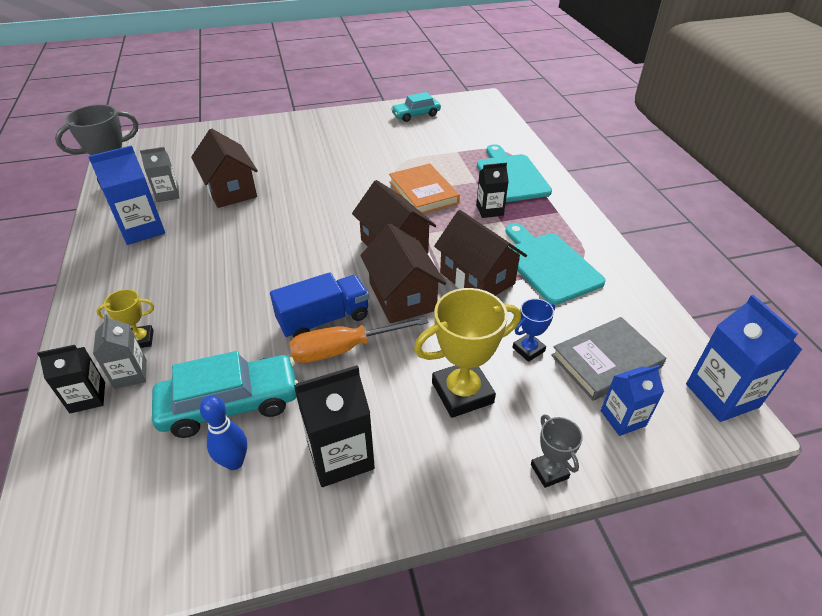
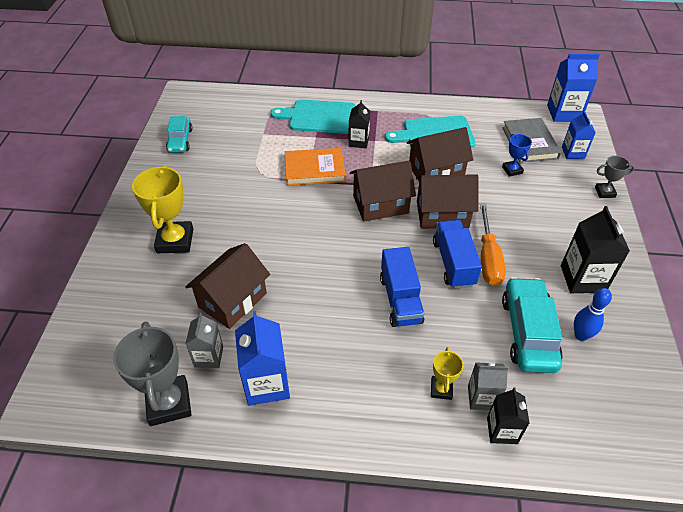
camera: 70 degrees left, 5 degrees up
(230, 190) = (232, 300): brown house -> brown house turned 45 degrees counterclockwise
(256, 288) = (400, 299): none -> blue truck
(462, 393) = (542, 209): yellow trophy -> yellow trophy (175, 241)

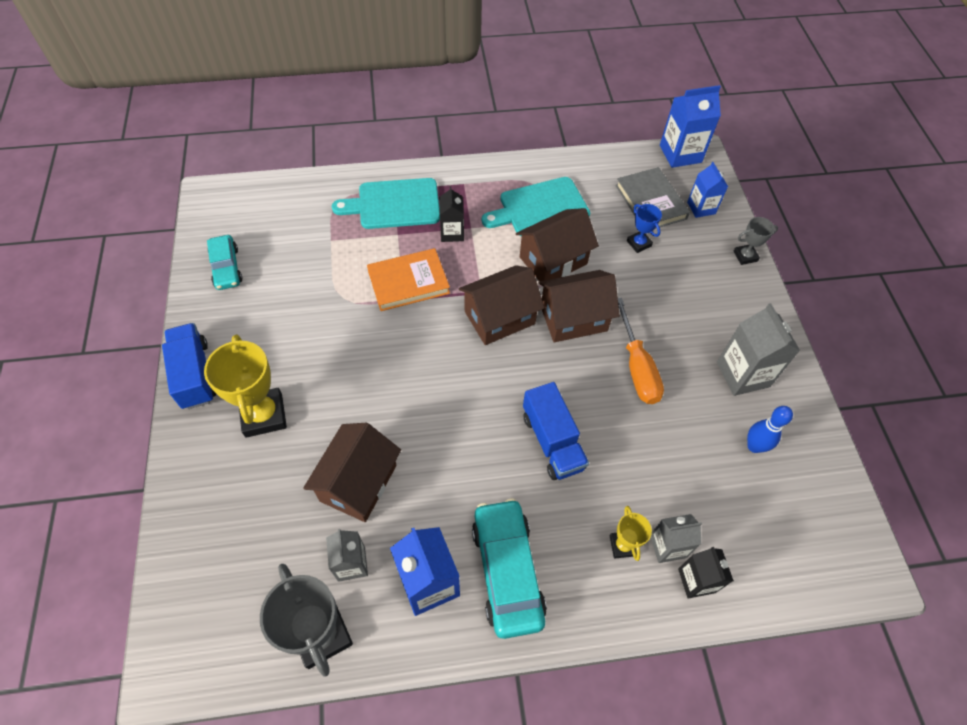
camera: 15 degrees left, 10 degrees up
(453, 263) = (600, 382): blue truck -> blue truck (195, 374)
(528, 332) = (699, 454): turquoise car -> turquoise car (507, 571)
(582, 278) = (743, 374): black carton -> grey carton

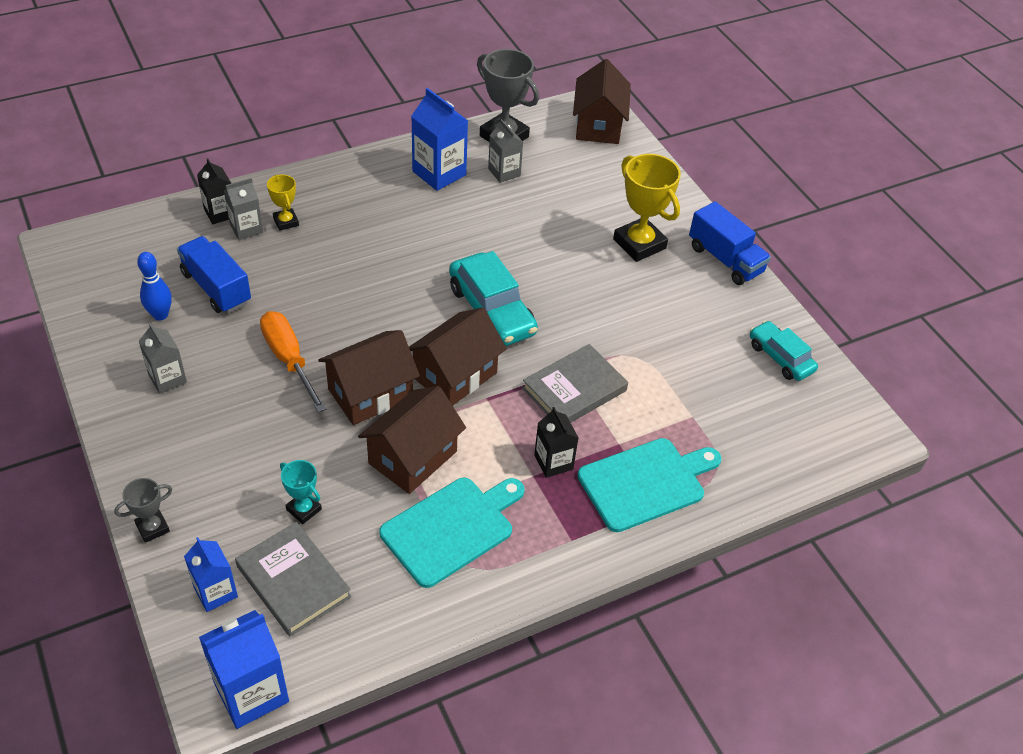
camera: 160 degrees right, 10 degrees down
(358, 483) = (527, 217): brown house -> brown house (598, 125)
(408, 282) = (574, 389): orange book -> grey book
(507, 571) = (379, 190): turquoise car -> turquoise car (492, 310)
(552, 441) = (365, 278): blue truck -> blue truck (216, 288)
(639, 243) = (304, 509): blue trophy -> turquoise trophy
(743, 374) = (167, 378): grey carton -> grey carton, size x0.63

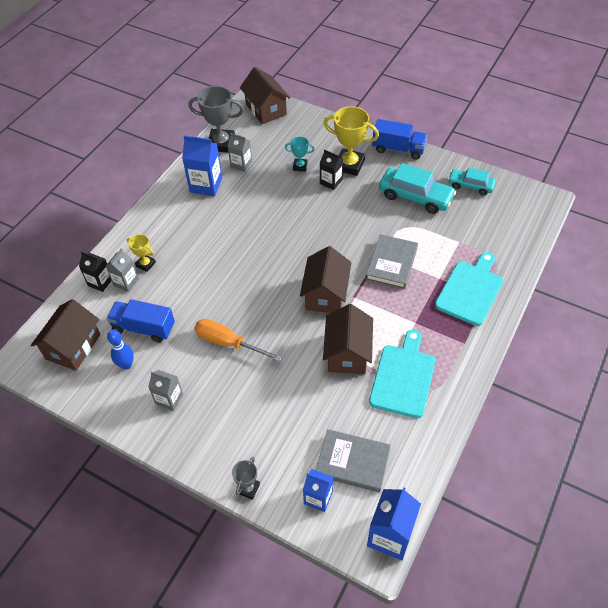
camera: 30 degrees left, 5 degrees up
(304, 509) = (319, 420): turquoise trophy -> turquoise trophy (300, 166)
(370, 394) = (291, 333): brown house -> brown house (73, 347)
(492, 310) = (310, 247): turquoise car -> turquoise car (415, 197)
(553, 462) = (418, 309): black carton -> black carton (331, 182)

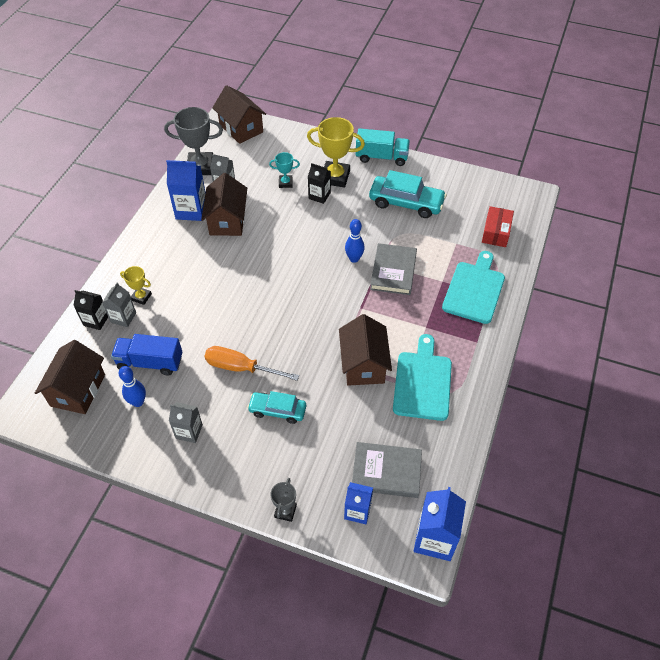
camera: 10 degrees left, 0 degrees up
(325, 294) = (332, 308): brown house -> brown house (227, 220)
(355, 247) = (354, 259): none -> blue bowling pin
(398, 149) = (381, 157): blue truck -> turquoise truck
(470, 186) = (458, 187): turquoise car -> turquoise car (277, 410)
(501, 234) = (496, 232): none -> red box

